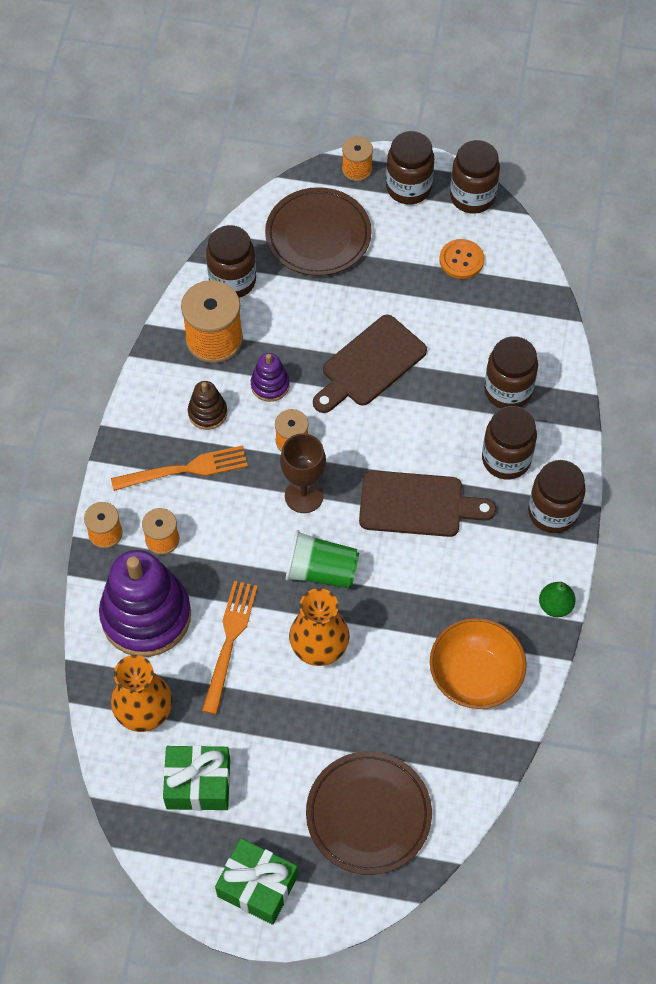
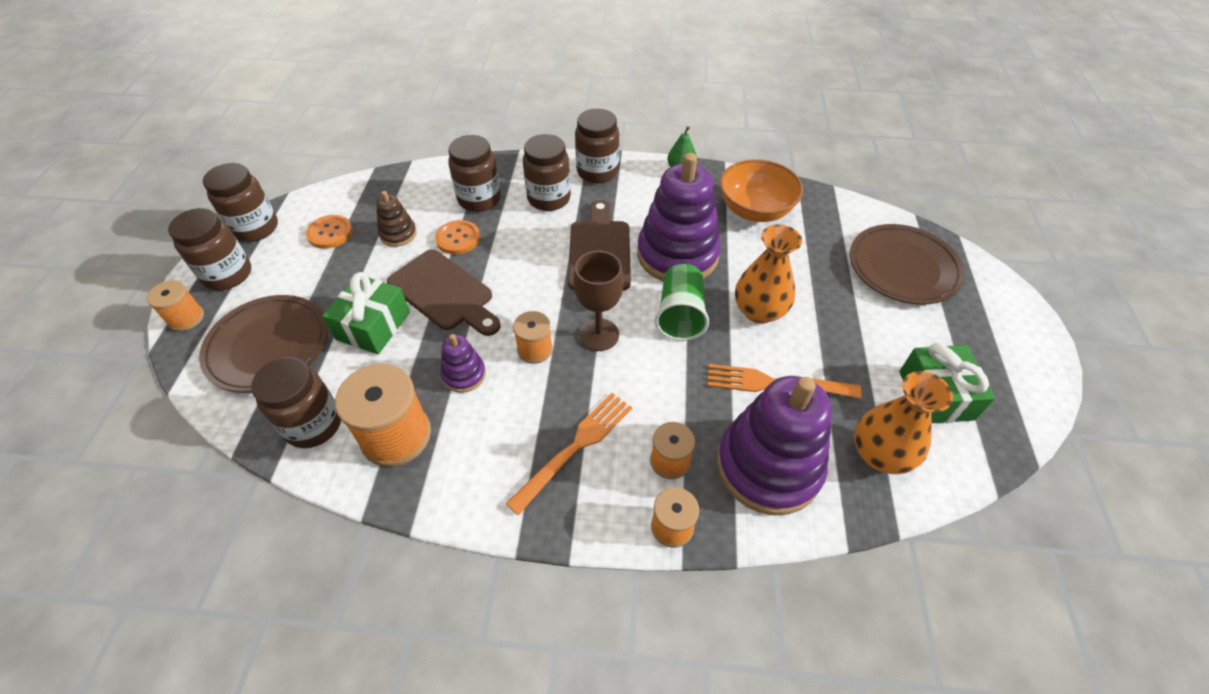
camera: 95 degrees left, 10 degrees down
(185, 469) = (575, 447): orange fork -> orange fork turned 60 degrees clockwise
(207, 413) = (499, 432): brown stacking toy -> brown stacking toy (398, 234)
(257, 886) = (1007, 338): green gift -> green gift (373, 326)
(406, 580) = (677, 255): none -> purple stacking toy
(446, 373) = (458, 238): none -> orange button

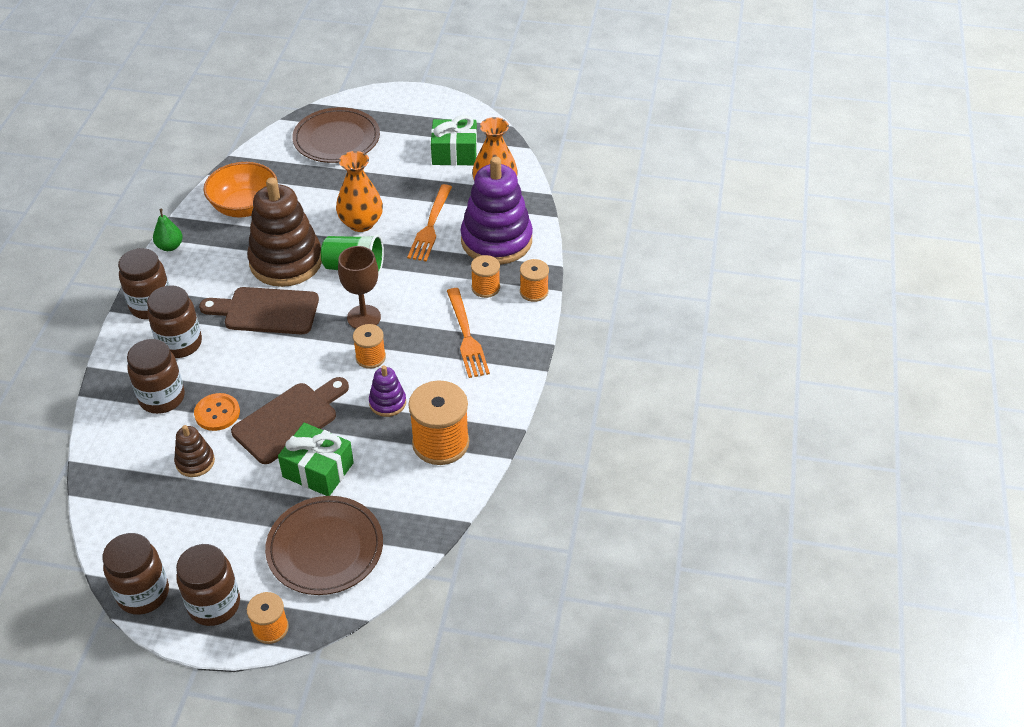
camera: 85 degrees left, 5 degrees down
(313, 425) = (420, 499): brown jar -> none
(330, 233) = (174, 521): orange button -> none
(575, 447) = (467, 336): orange fork -> orange fork turned 150 degrees counterclockwise
(677, 255) = (286, 262): purple stacking toy -> brown stacking toy

